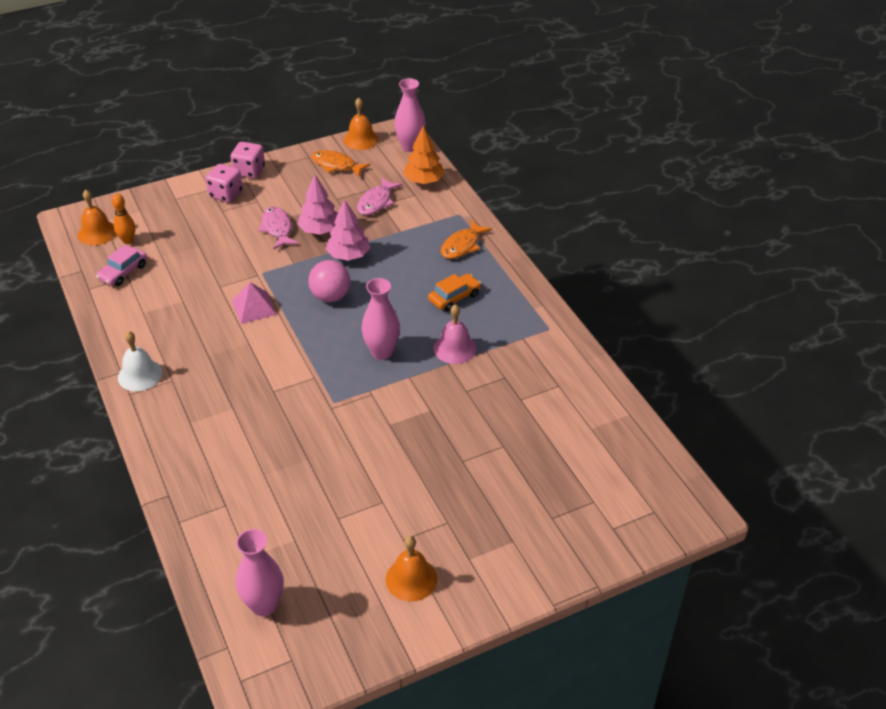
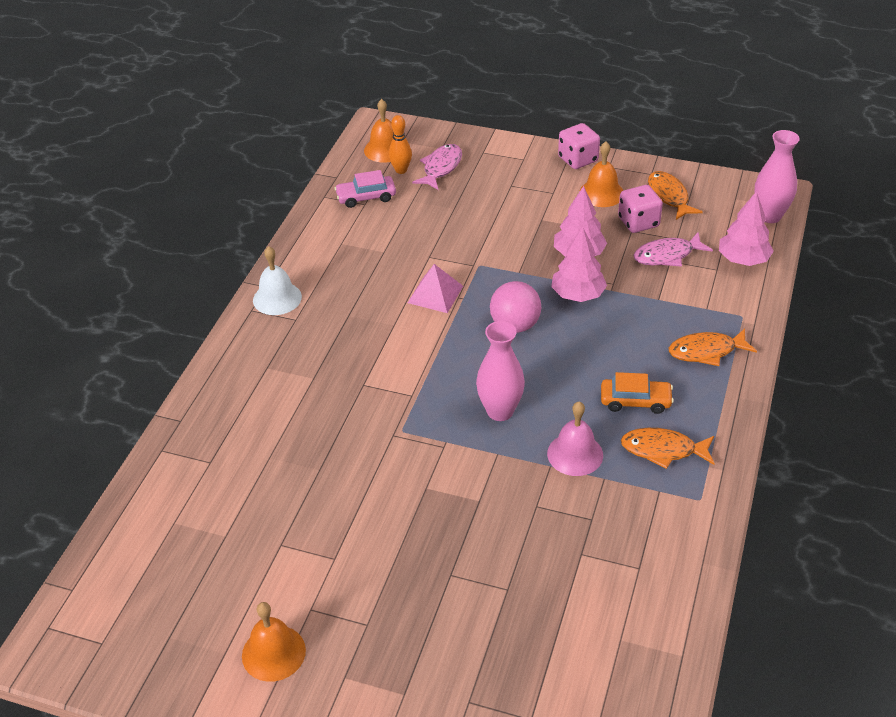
camera: 45 degrees right, 0 degrees up
(226, 194) = (531, 171): pink dice -> pink dice (638, 222)
(264, 605) = (137, 576): pink vase -> none
(277, 229) = (541, 230): pink fish -> pink fish (441, 168)
(361, 139) = (724, 182): orange bell -> orange bell (601, 193)
(424, 181) = (743, 260): orange tree -> pink tree
(500, 315) = (663, 450): none -> orange fish

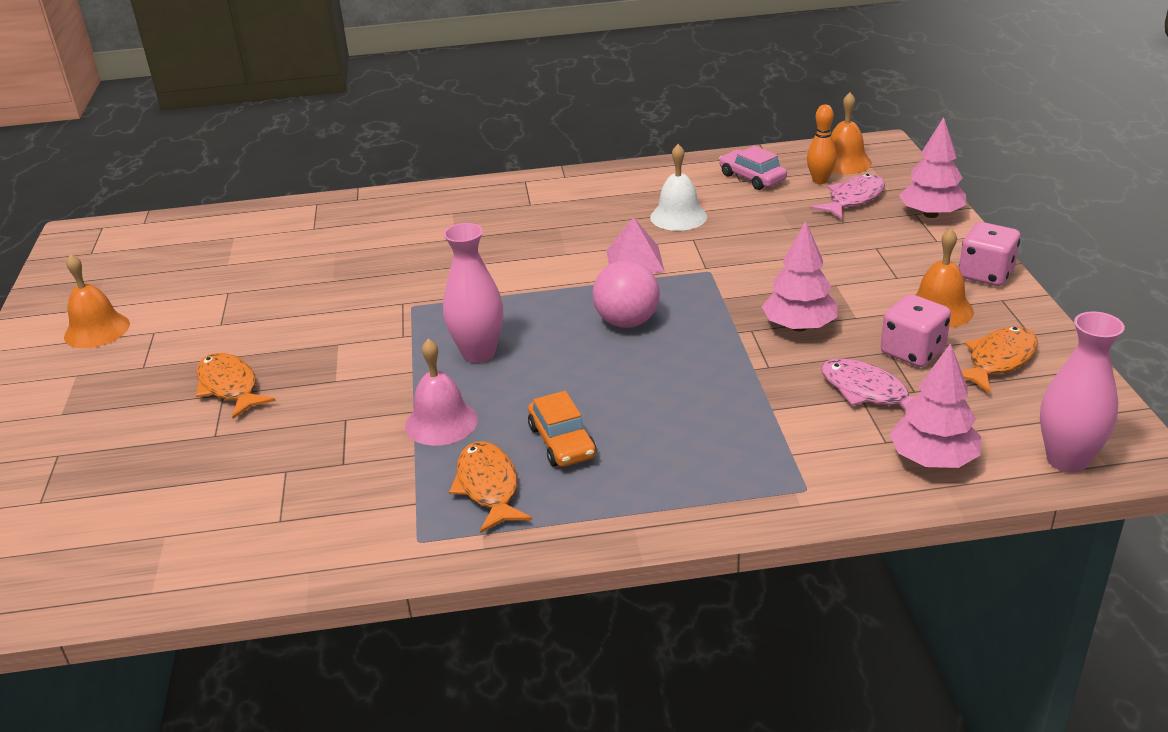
camera: 65 degrees right, 10 degrees down
(277, 298) = (552, 186): white bell -> white bell (678, 216)
(441, 168) = (853, 199): pink fish -> pink fish turned 45 degrees counterclockwise
(577, 295) = (721, 347): pink tree -> pink tree (931, 214)
(706, 351) = (703, 476): orange fish -> orange fish (230, 387)

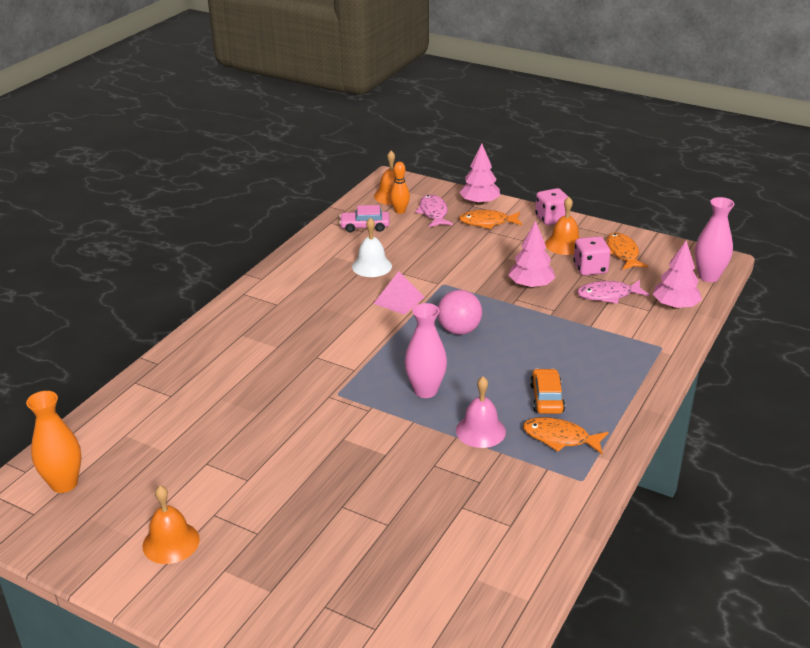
camera: 55 degrees left, 0 degrees up
(141, 245) = (64, 484): none -> orange vase
(230, 387) = (337, 500): orange fish -> orange fish (487, 222)
(562, 442) = (546, 398): orange car -> orange car turned 105 degrees counterclockwise

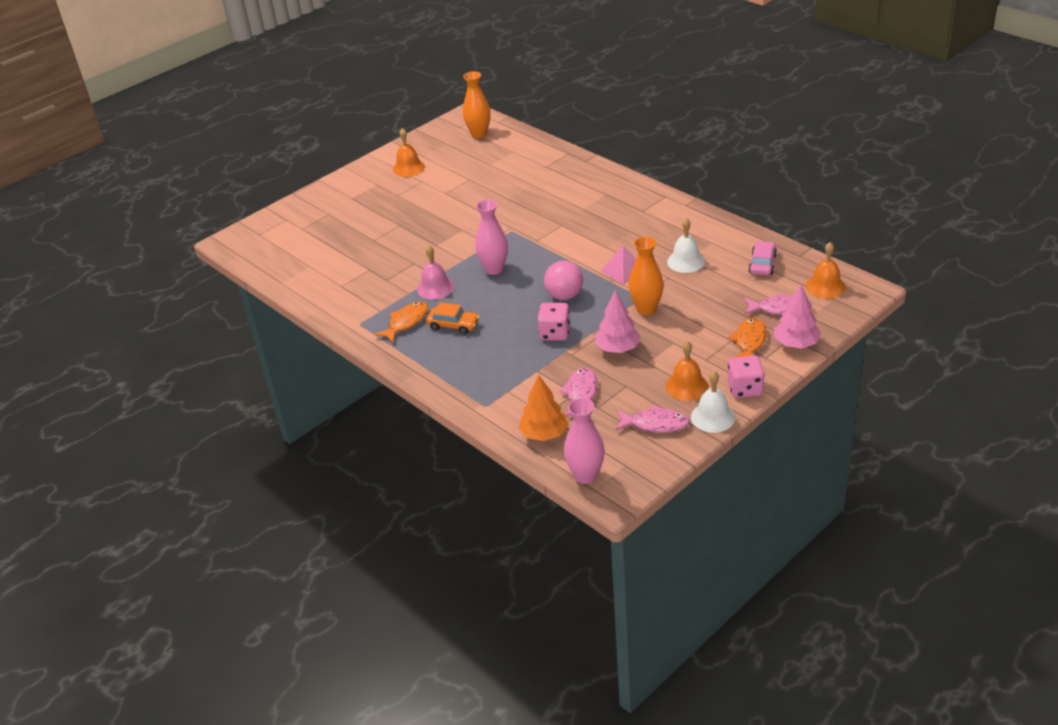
camera: 110 degrees right, 5 degrees up
(400, 211) = (789, 288): orange bowling pin -> none
(461, 278) = (646, 309): none -> orange vase
(590, 268) = (633, 393): pink dice -> pink dice (554, 333)
(596, 229) = (712, 417): none -> white bell
(622, 253) = (655, 424): orange fish -> pink fish
(675, 306) = (544, 434): pink tree -> orange tree

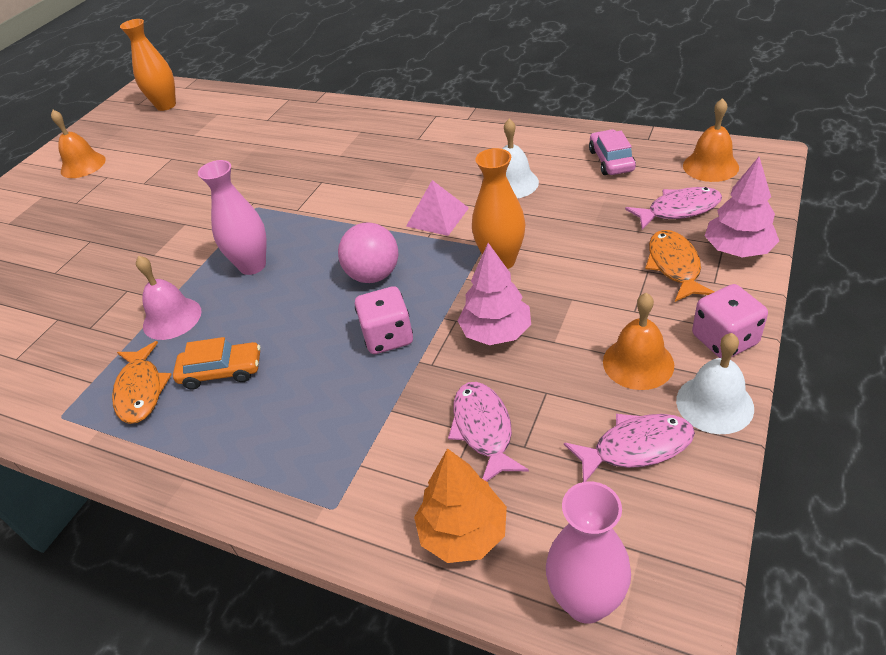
camera: 20 degrees left, 5 degrees up
(406, 322) = (141, 390): orange fish -> orange fish turned 150 degrees clockwise

